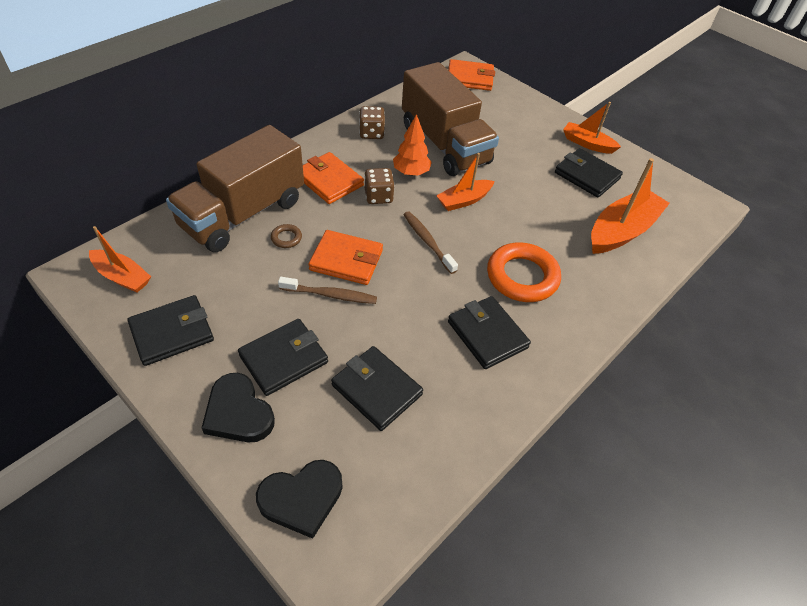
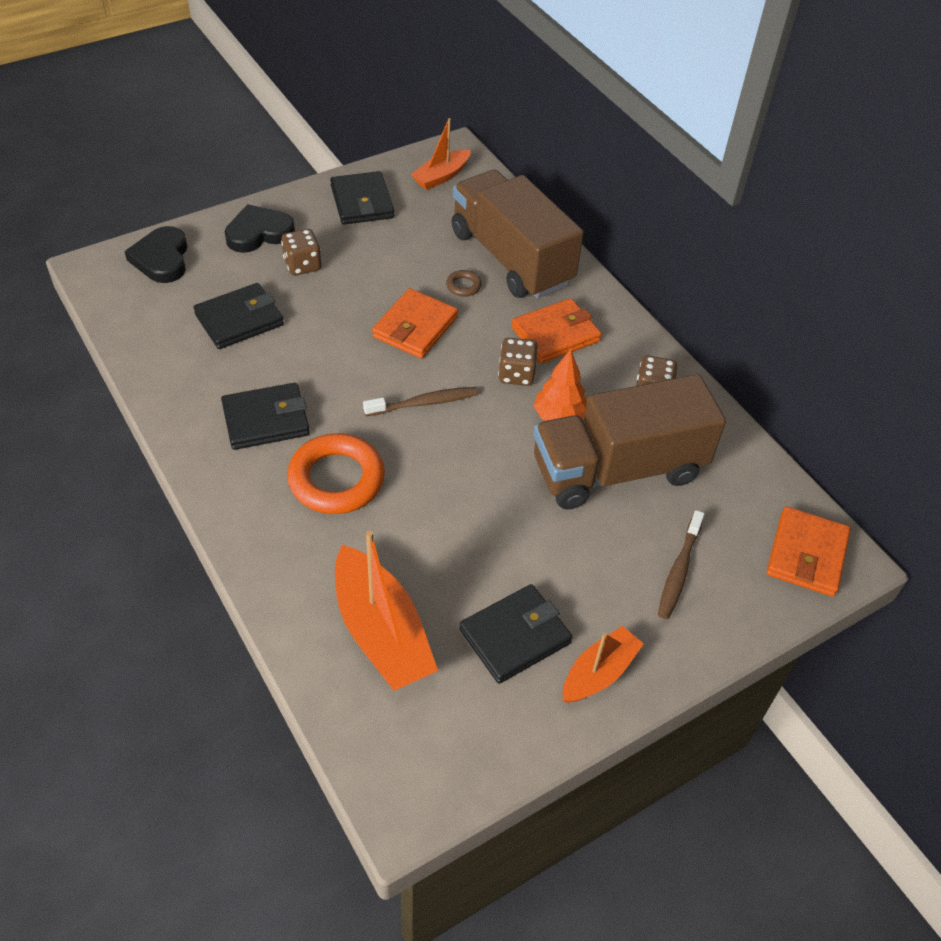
camera: 105 degrees right, 0 degrees up
(284, 359) = (302, 265): black wallet -> brown dice
(330, 295) = (369, 307): brown toothbrush -> brown toothbrush (679, 570)
(464, 200) = (490, 459): orange boat -> none

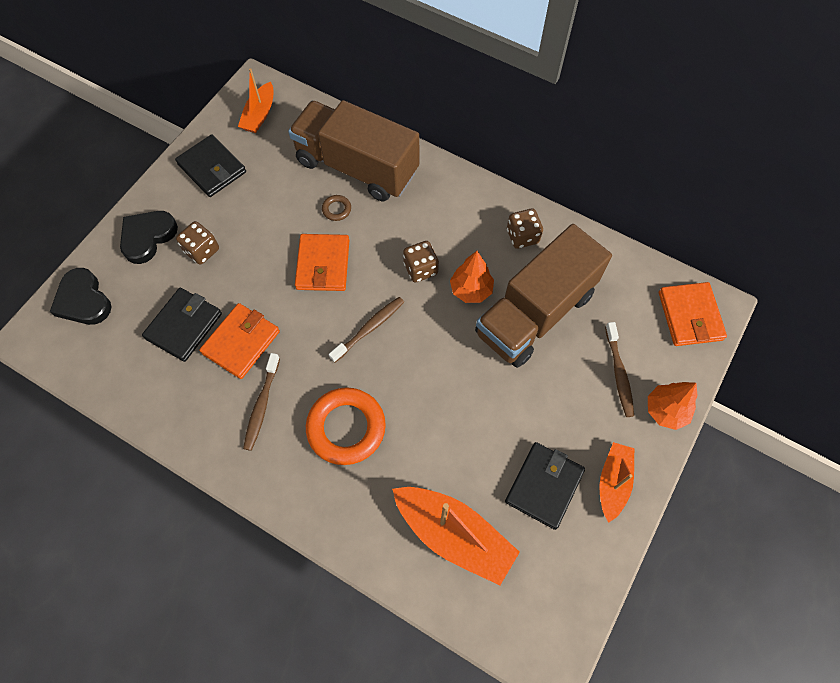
camera: 25 degrees left, 15 degrees up
(266, 420) = (262, 405): black wallet -> brown toothbrush
(555, 334) = (428, 220): orange wallet -> orange wallet (241, 342)
(712, 633) = (665, 411): none -> orange tree

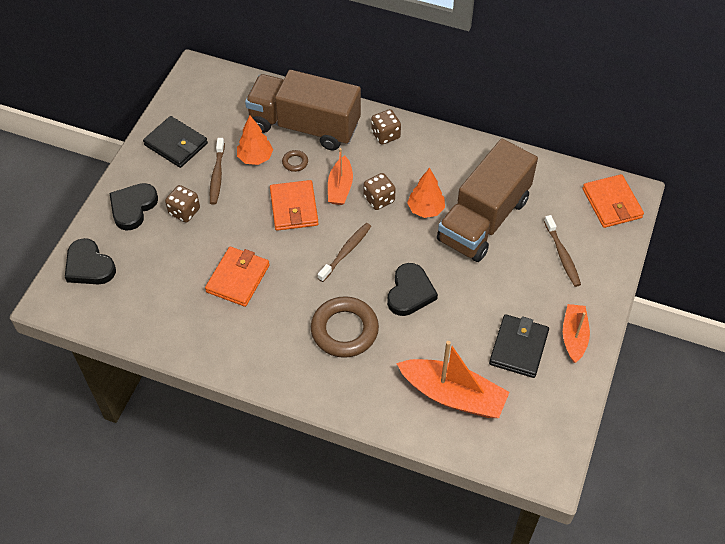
camera: 10 degrees left, 10 degrees down
(184, 326) = (184, 273): black wallet -> none
(259, 115) = (207, 95): orange boat -> orange boat (340, 187)
(262, 405) = (268, 324): brown toothbrush -> brown toothbrush (217, 175)
(346, 428) = (344, 330): orange ring -> brown ring
(431, 392) = (410, 292): none -> black heart
(522, 236) = (460, 162): brown dice -> brown dice (385, 135)
(665, 411) = (605, 277): orange tree -> orange tree (255, 158)

